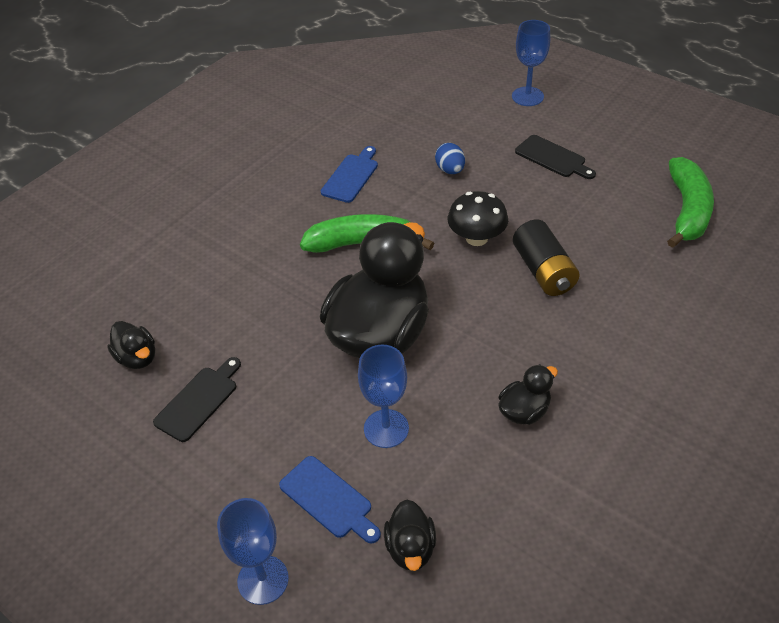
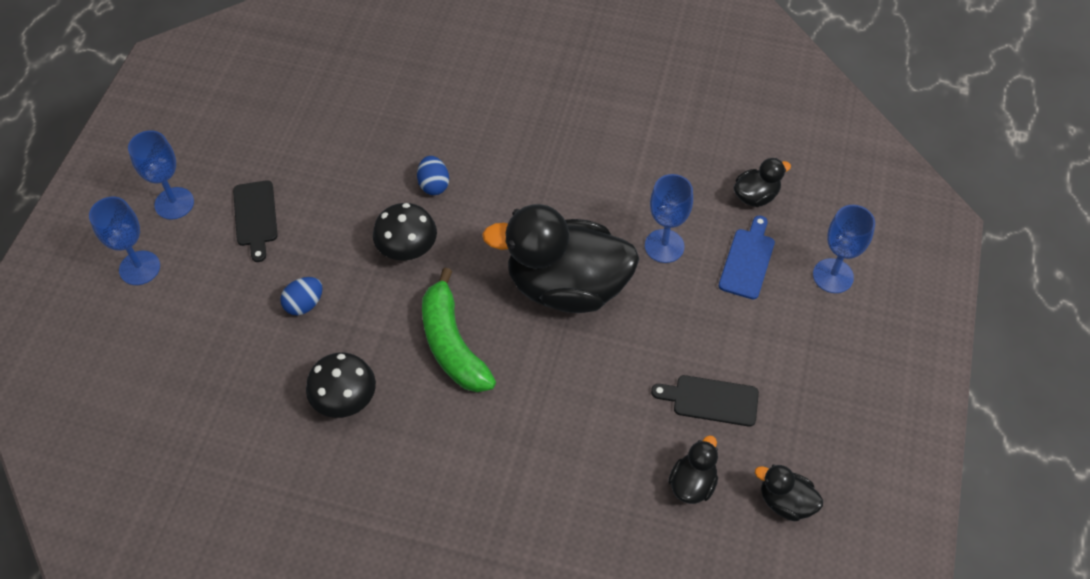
camera: 115 degrees left, 10 degrees up
(351, 176) = (345, 399): blue cutting board -> black mushroom
(524, 411) = (600, 161): black duck -> black duck (785, 502)
(544, 271) = (434, 185): black battery -> blue egg
(553, 158) = (255, 217): black cutting board -> black cutting board turned 150 degrees clockwise
(585, 119) = (174, 203): none -> blue goblet
(687, 210) = (309, 97): green banana -> none

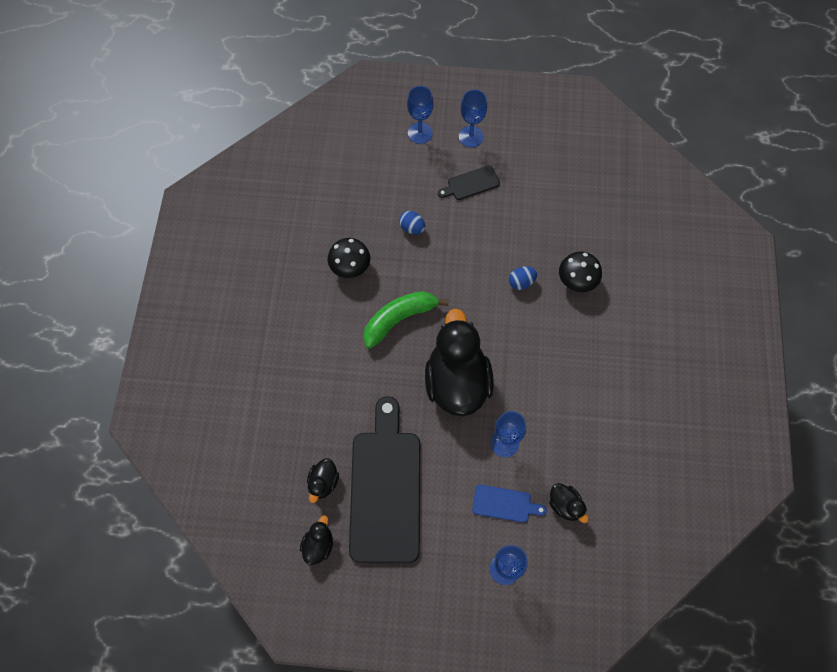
camera: 80 degrees right, 10 degrees up
(407, 249) = (466, 277): black mushroom -> black mushroom (577, 280)
(692, 483) = (323, 482): black duck -> black duck turned 90 degrees clockwise
(711, 400) = (385, 488): black cutting board -> black cutting board, size x2.31

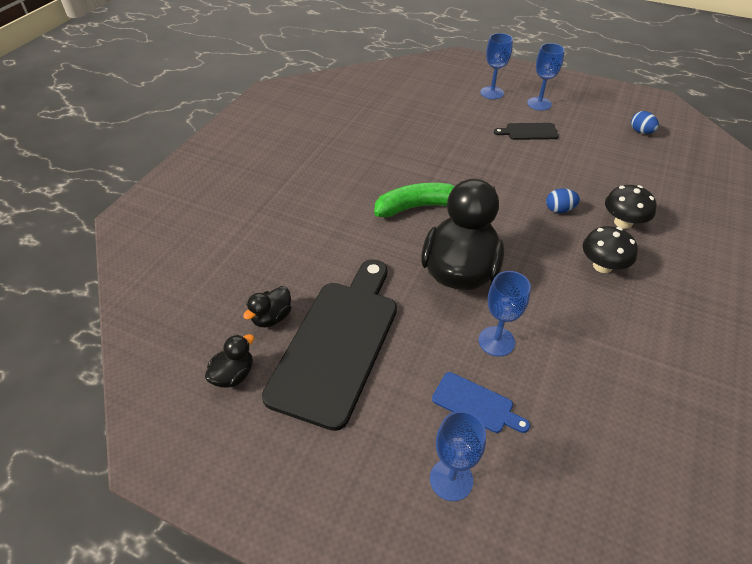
camera: 20 degrees right, 20 degrees down
(350, 267) = (387, 160): black mushroom -> black mushroom (602, 266)
(412, 228) = (459, 148): blue egg -> blue egg (641, 132)
(565, 505) = (557, 430): black duck -> none

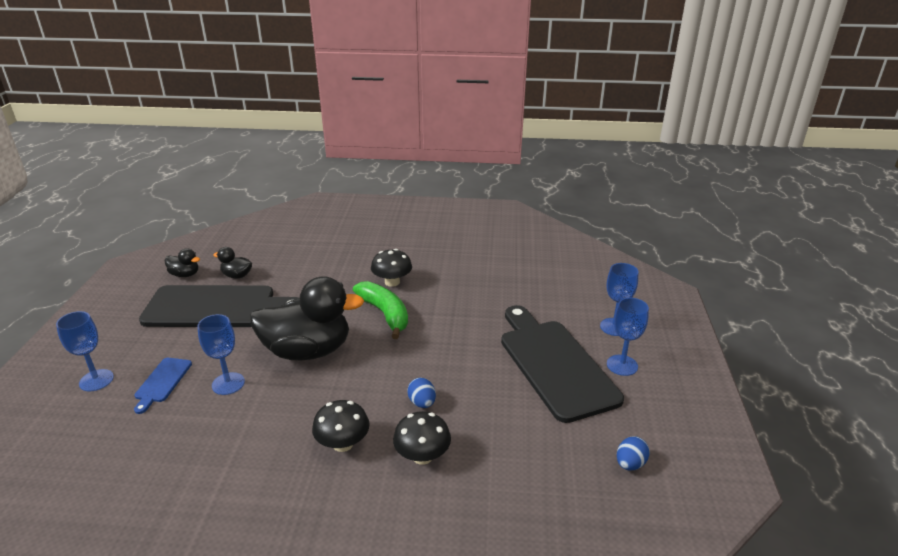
camera: 70 degrees right, 15 degrees down
(363, 191) = (392, 282): none -> black mushroom
(529, 132) = (554, 364): black cutting board -> black cutting board, size x2.31

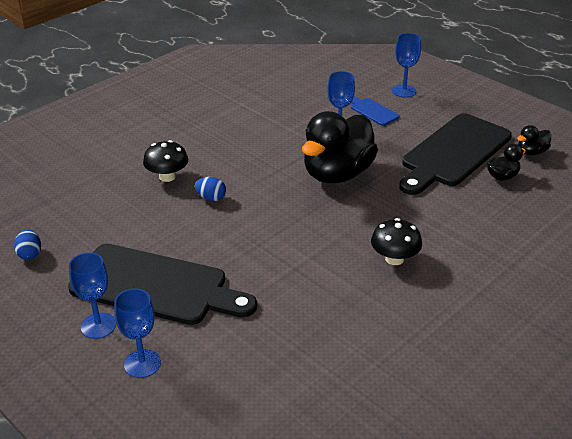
camera: 130 degrees right, 5 degrees up
(343, 443) = (220, 154): black mushroom -> none
(385, 314) = (343, 230): green banana -> none

